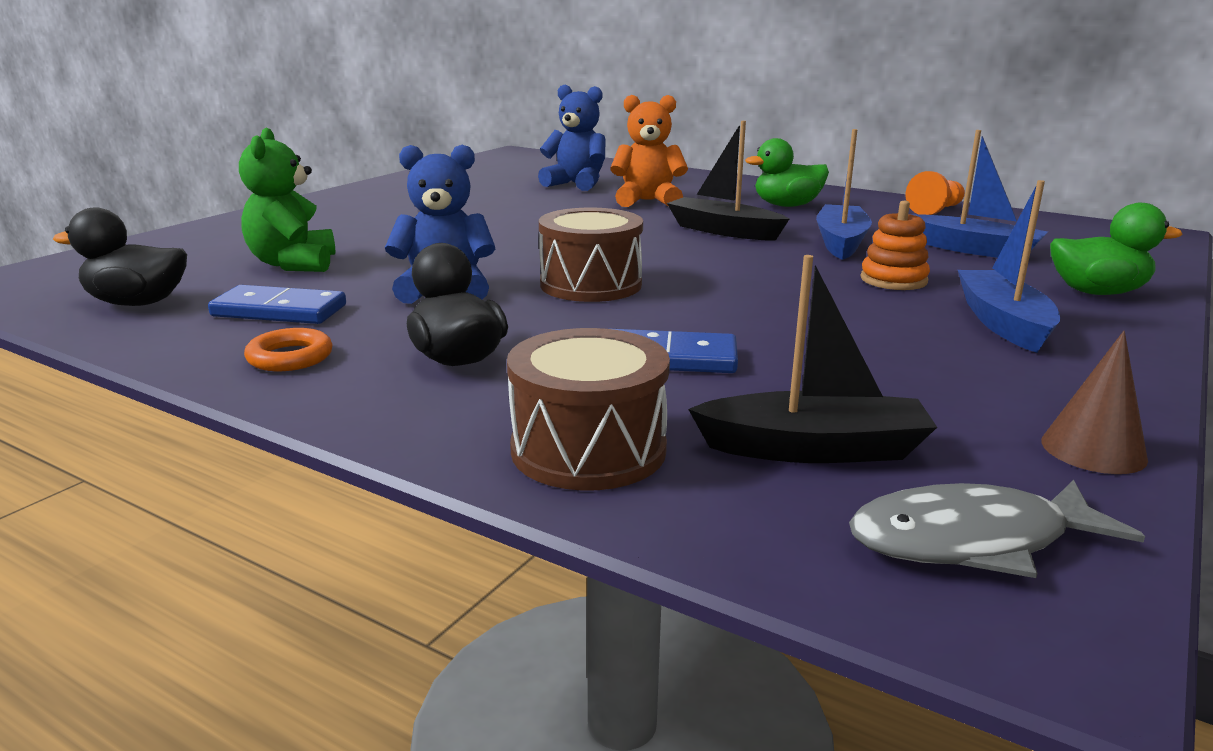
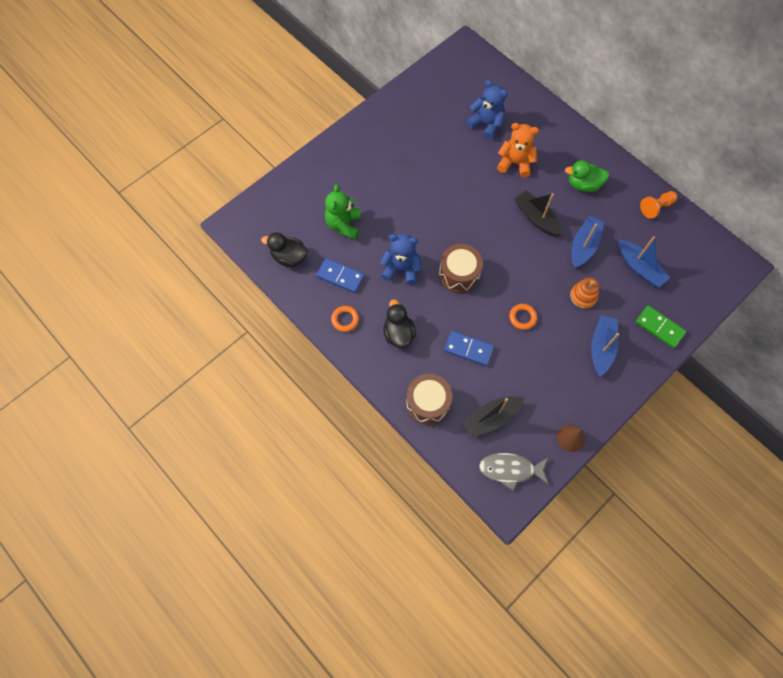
camera: 15 degrees right, 45 degrees up
(778, 311) = (522, 317): none -> orange ring
(814, 449) = (491, 418): black boat -> black boat turned 135 degrees clockwise
(1097, 292) = (659, 327): green duck -> green domino

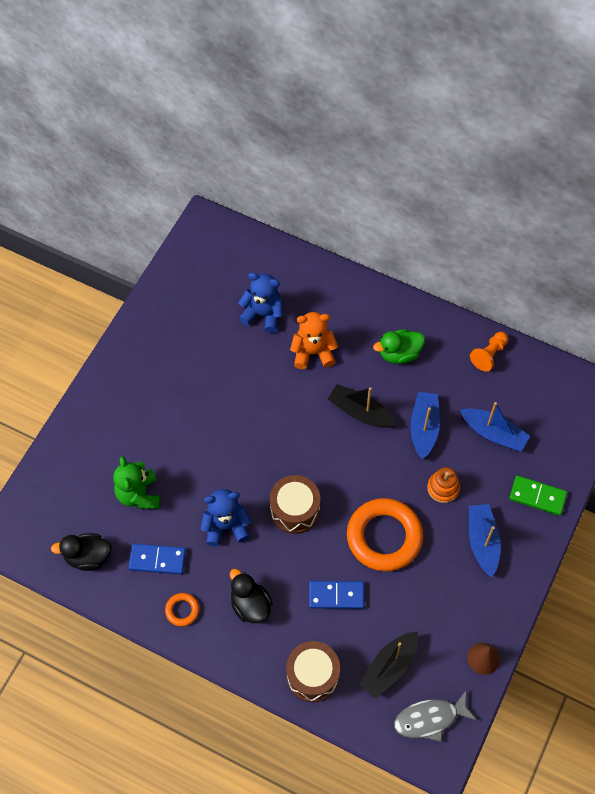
camera: 20 degrees left, 5 degrees down
(522, 317) = (384, 537): orange ring -> orange ring, size x2.28

